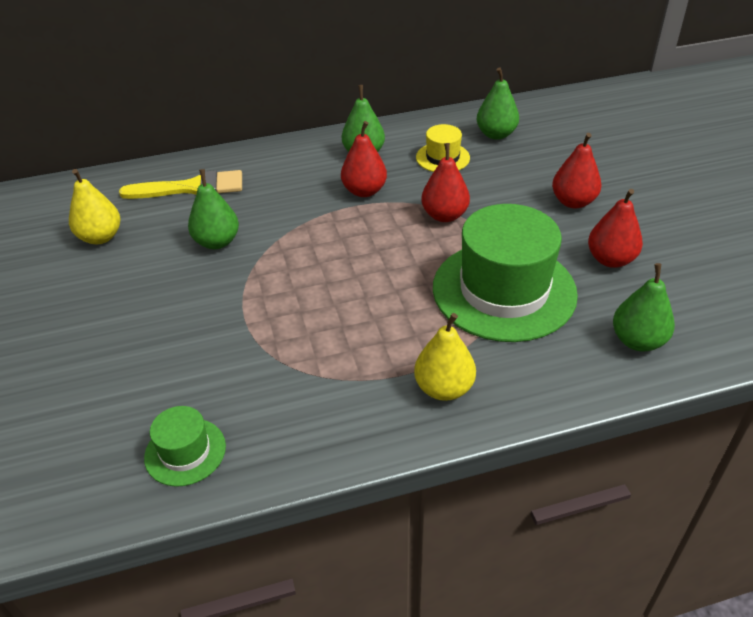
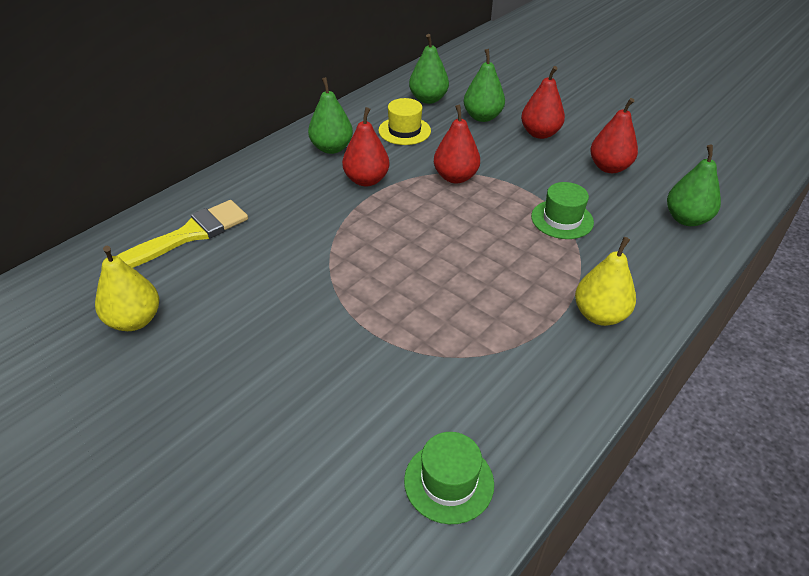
camera: 35 degrees left, 0 degrees up
(217, 242) = (272, 275): green pear -> green pear (482, 117)
(504, 290) = (562, 219): green hat -> green hat, size x0.47

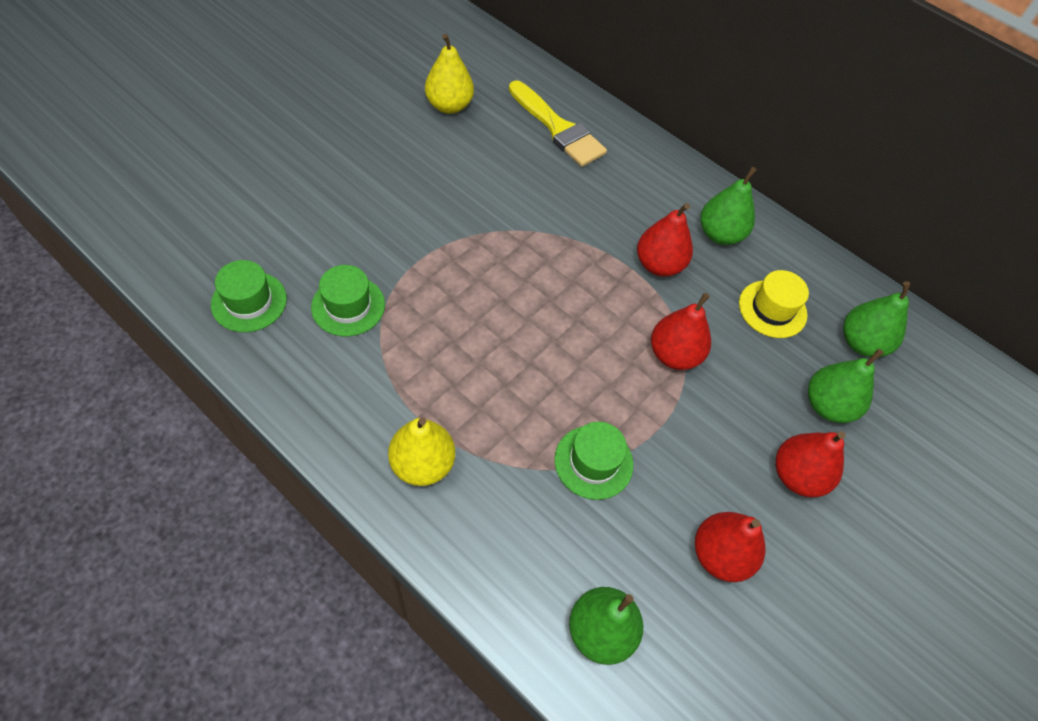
camera: 85 degrees right, 15 degrees up
(440, 385) = (348, 306): none -> green hat

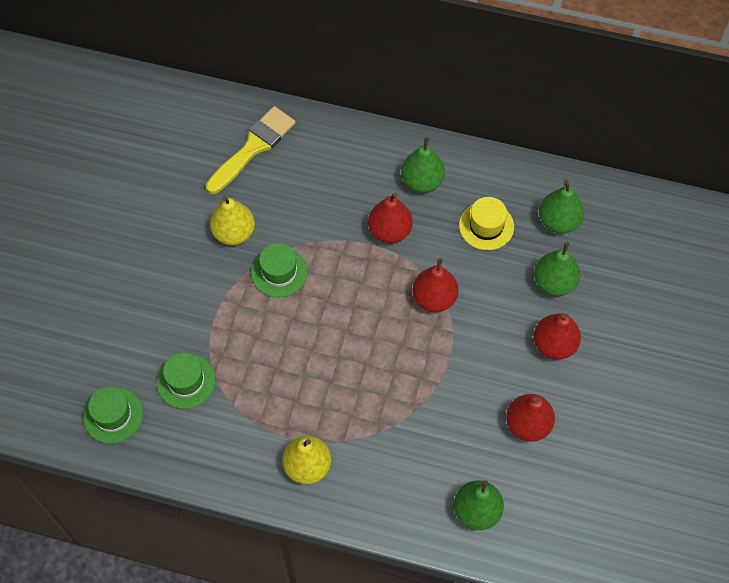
camera: 20 degrees left, 5 degrees up
(449, 106) = (156, 170): yellow pear -> yellow pear (234, 233)
(558, 128) = (253, 147): yellow brush -> yellow brush turned 75 degrees counterclockwise
(593, 462) = (418, 405): green hat -> green hat (279, 272)

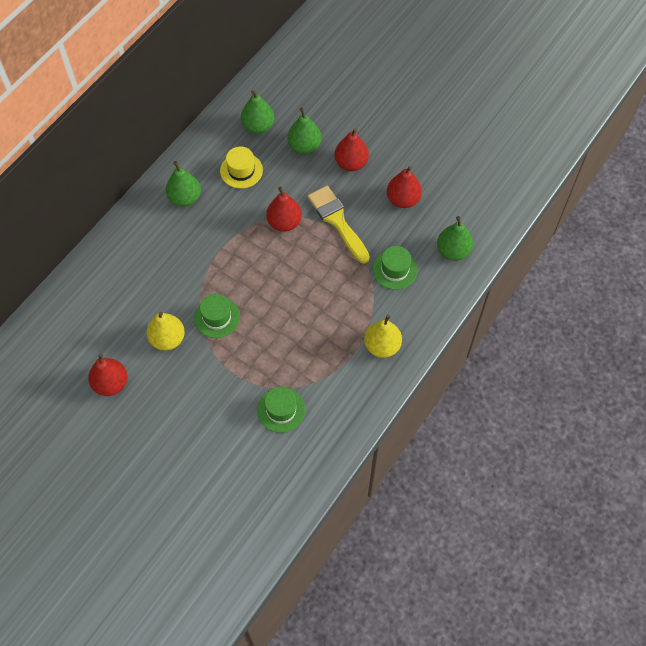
camera: 70 degrees left, 0 degrees up
(113, 415) = (288, 472): green hat -> green hat (395, 269)
(253, 147) = (96, 302): yellow brush -> yellow brush (337, 221)
(389, 231) = (216, 232): red pear -> red pear (111, 383)

